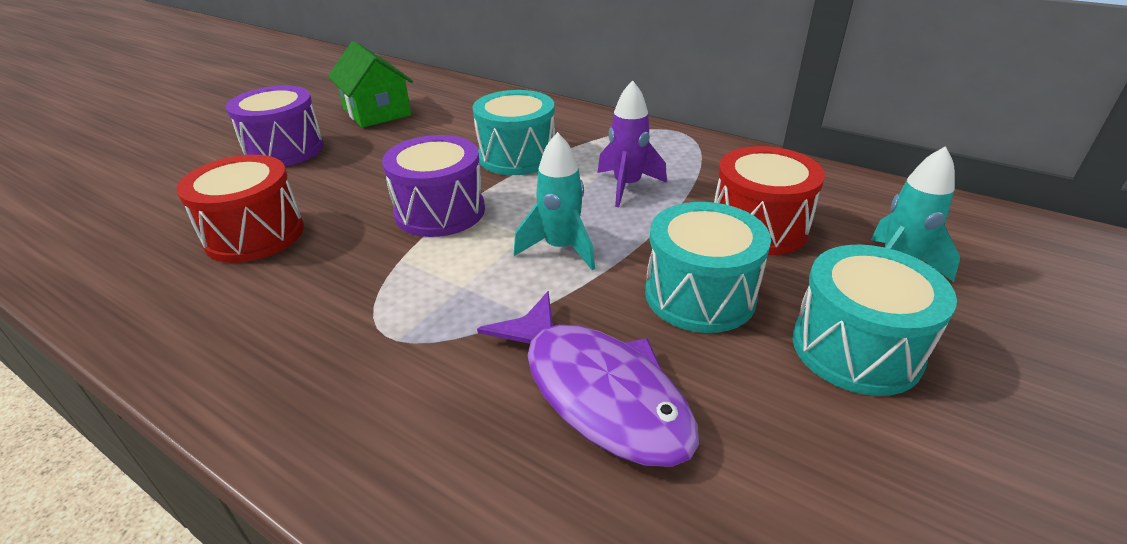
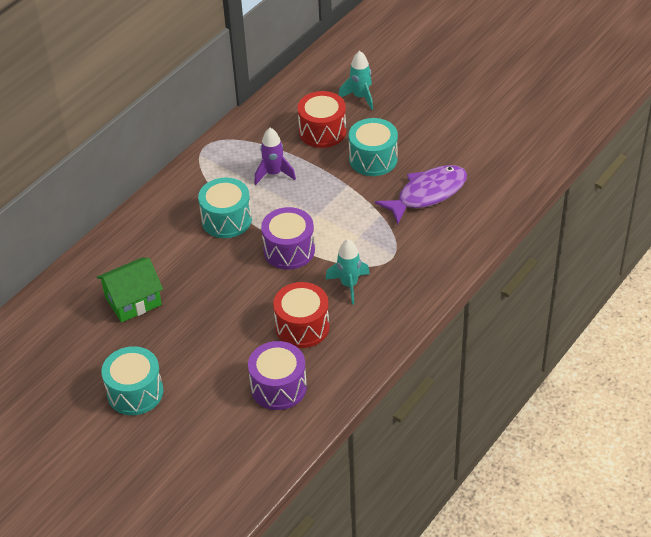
camera: 85 degrees left, 10 degrees up
(285, 150) = (190, 341): purple drum -> purple drum (278, 387)
(560, 248) = (332, 202): turquoise rocket -> turquoise rocket (349, 285)
(856, 348) = (409, 122): turquoise drum -> turquoise drum (135, 392)

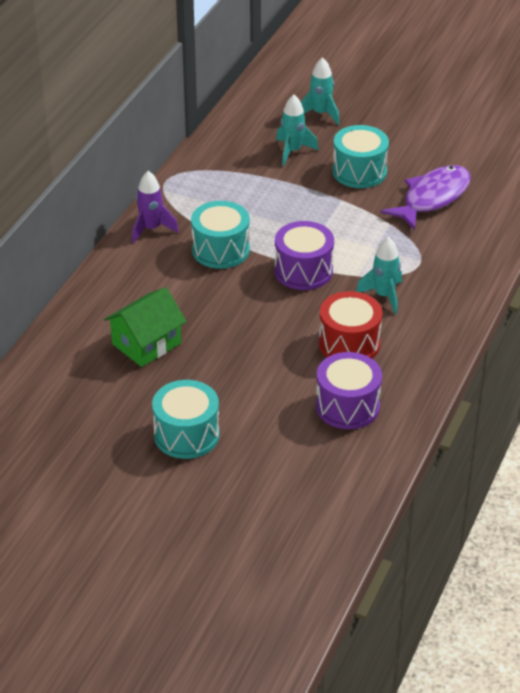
camera: 15 degrees left, 5 degrees down
(274, 174) = (255, 198): purple rocket -> purple rocket (151, 229)
(322, 131) = (292, 151): red drum -> turquoise rocket

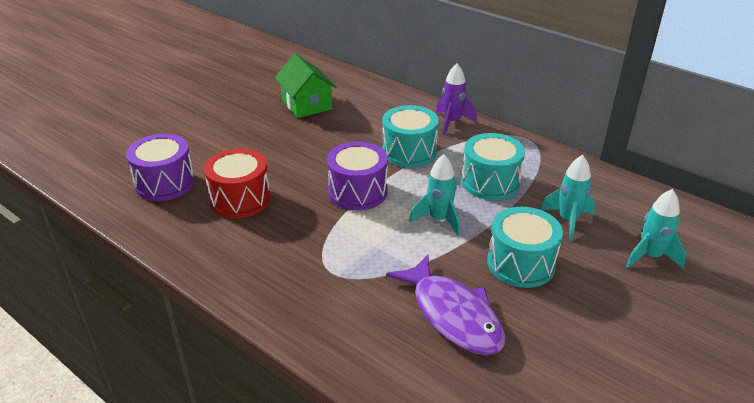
camera: 105 degrees right, 5 degrees down
(186, 435) = (198, 108): turquoise drum -> turquoise drum (490, 182)
(384, 296) = (293, 235): turquoise rocket -> turquoise rocket (439, 220)

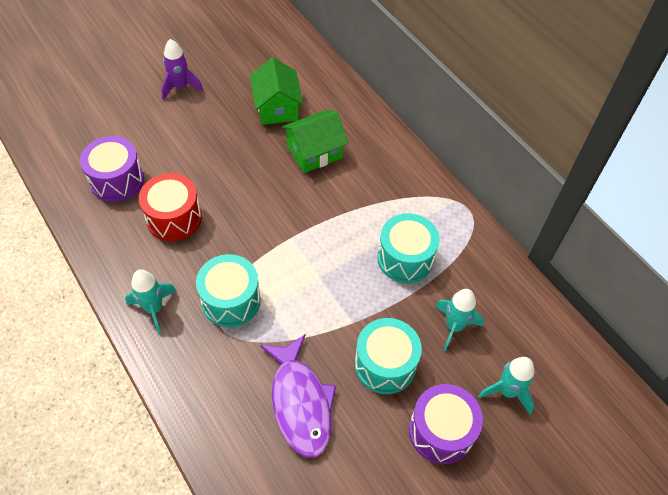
camera: 15 degrees right, 20 degrees up
(358, 192) = (279, 237): purple drum -> purple drum (441, 431)
(359, 127) = (314, 152): none -> green house
(409, 152) = (347, 198): turquoise drum -> turquoise drum (231, 300)
(439, 220) = (336, 292): turquoise rocket -> turquoise rocket (154, 309)
(452, 122) = (406, 168): purple rocket -> purple rocket (180, 87)

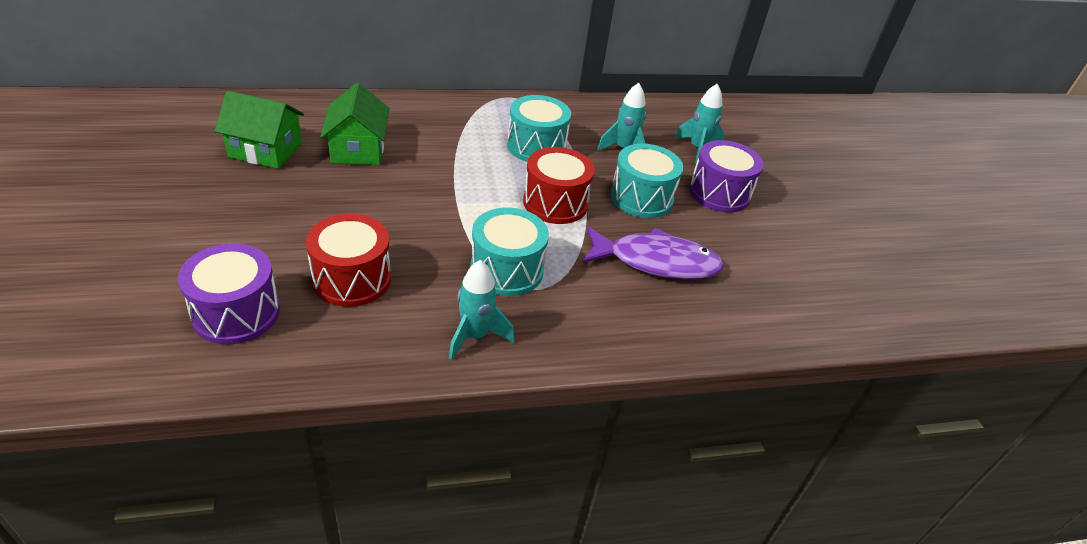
camera: 70 degrees left, 15 degrees down
(180, 87) = (136, 208): purple rocket -> none
(333, 302) = (555, 203): none -> red drum

